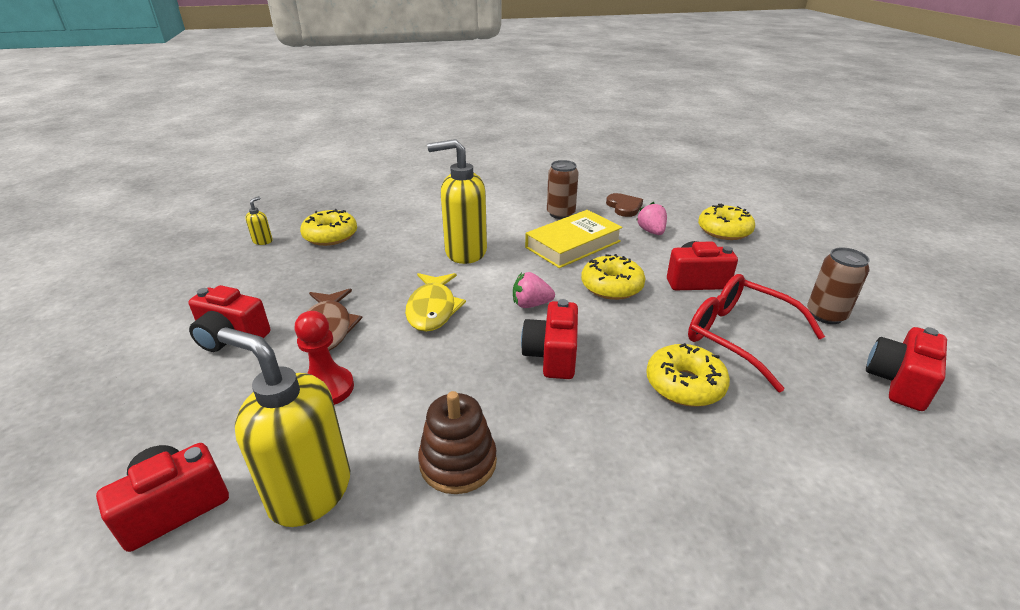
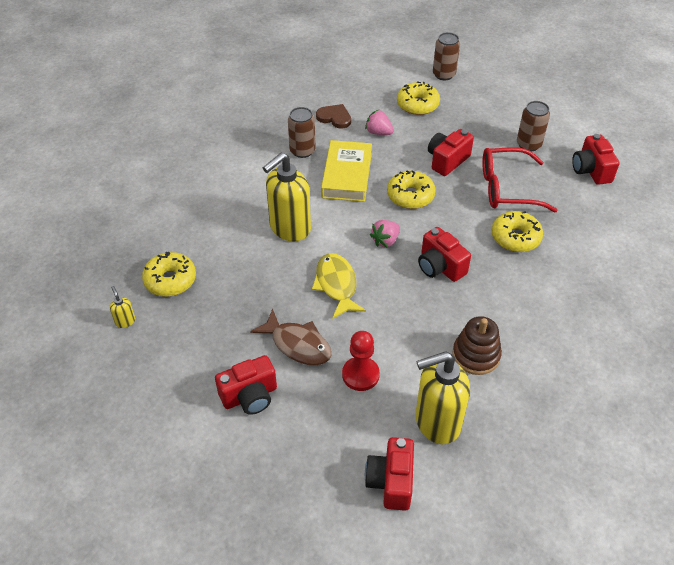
camera: 45 degrees left, 15 degrees up
(432, 309) = (336, 285): yellow fish -> yellow fish turned 150 degrees counterclockwise
(788, 223) = (444, 74): none -> brown can

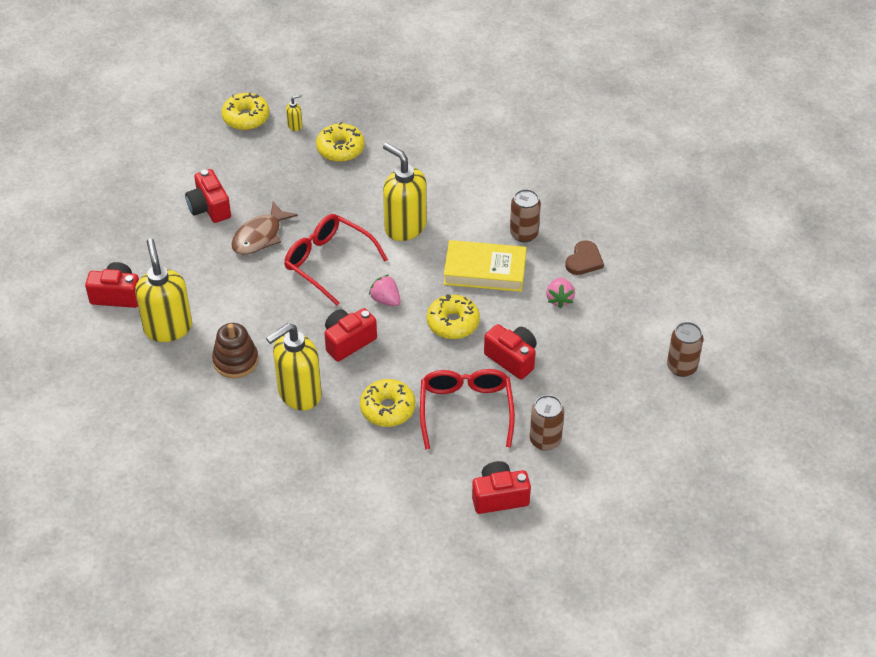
camera: 90 degrees right, 0 degrees up
(336, 285) = (328, 262): yellow fish -> red glasses
(360, 375) = (223, 278): red pawn -> none
(378, 132) = (559, 299): pink strawberry -> pink strawberry turned 150 degrees clockwise
(417, 105) = (615, 337): yellow donut -> yellow donut (246, 117)
(510, 301) = (299, 394): none -> yellow soap dispenser

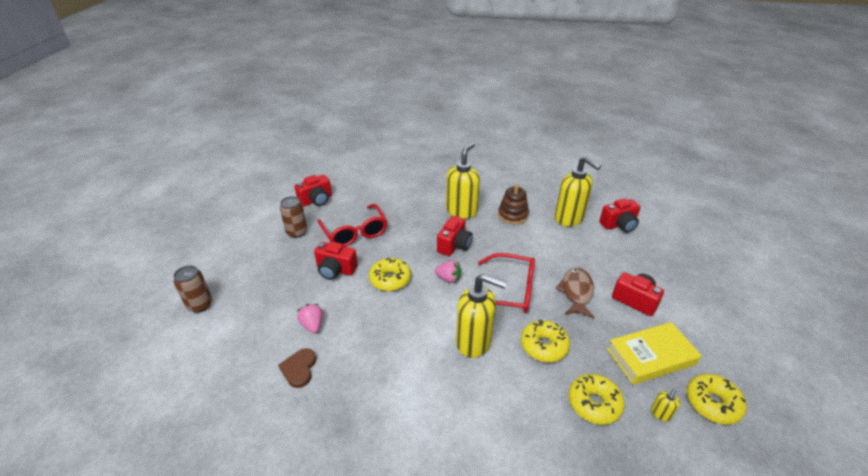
camera: 155 degrees right, 10 degrees down
(387, 408) = (404, 219): yellow donut -> yellow donut (543, 346)
(484, 271) = (385, 327): yellow book -> yellow book (650, 356)
(524, 234) = (365, 375): brown can -> none

